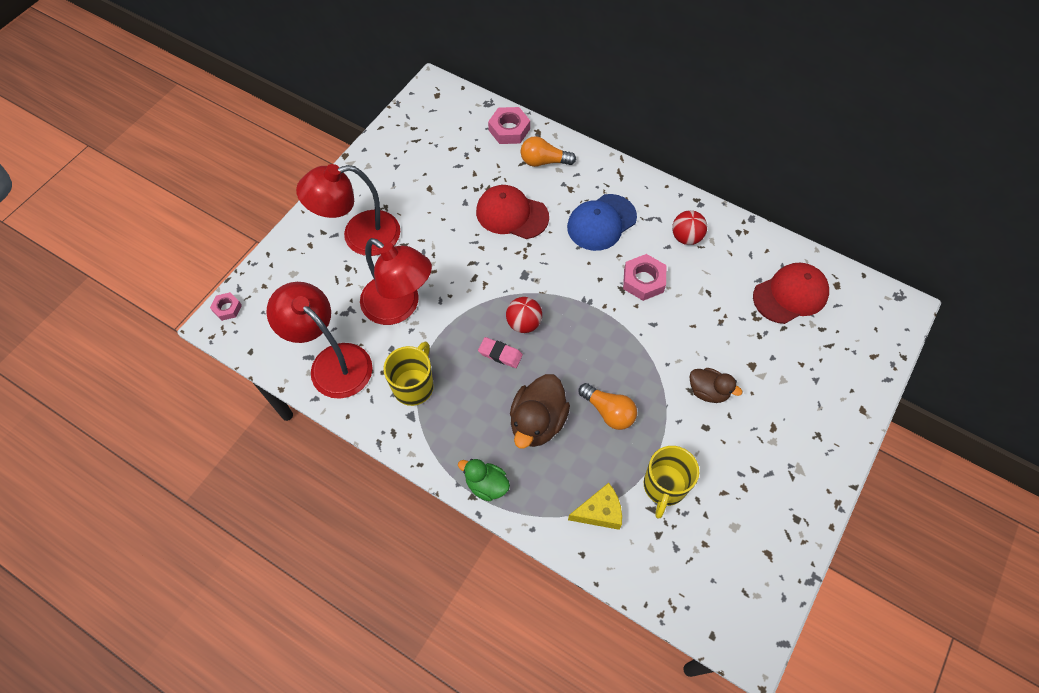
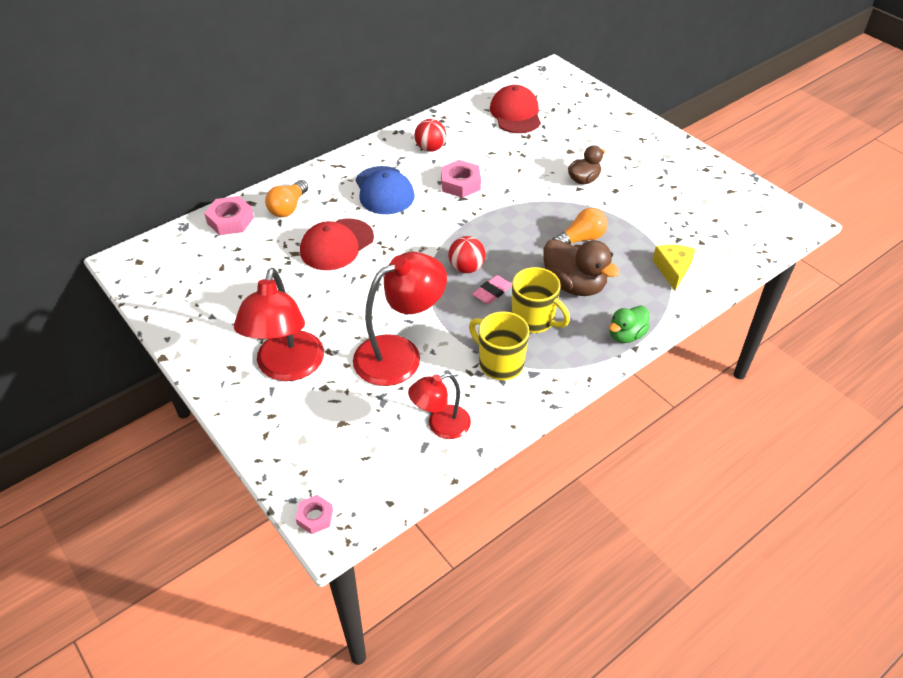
camera: 70 degrees left, 15 degrees down
(332, 362) = (441, 426): red lamp -> red lamp, size x0.59
(664, 487) = (660, 227): yellow mug -> yellow mug (534, 320)

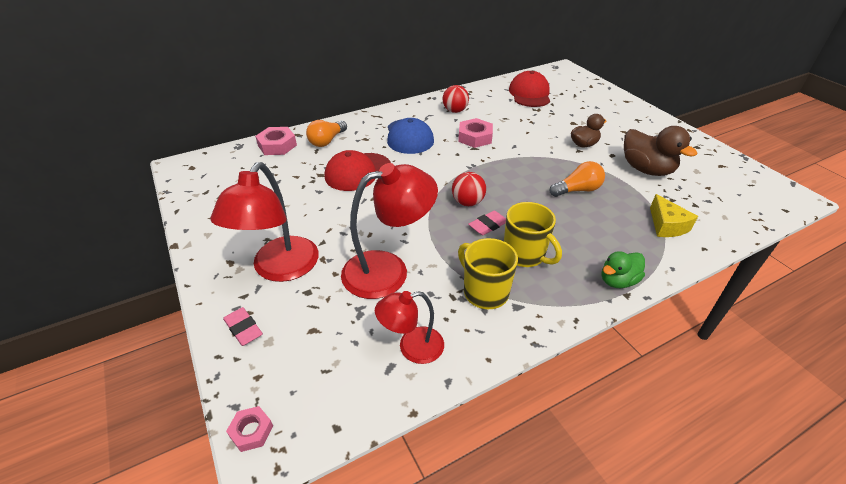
camera: 10 degrees right, 5 degrees down
(273, 431) = (243, 328): none -> pink eraser
(574, 285) = (567, 228): brown duck -> brown duck (646, 169)
(672, 269) = (666, 225): yellow cheese -> yellow cheese turned 150 degrees clockwise

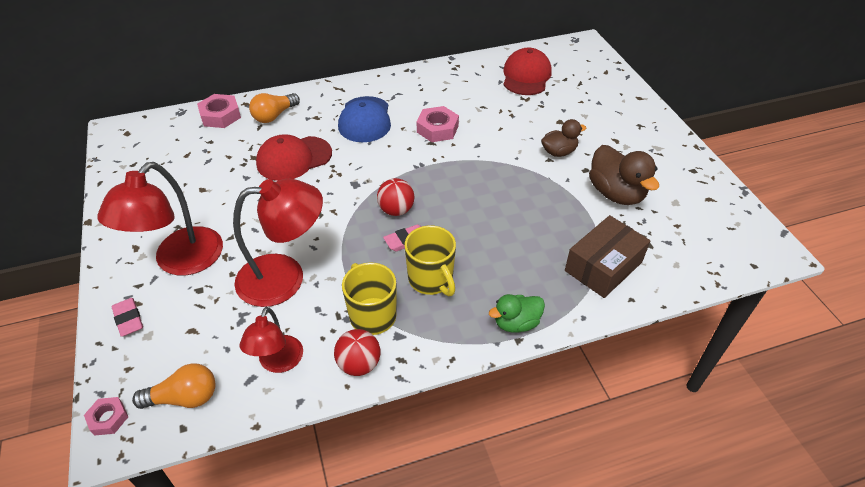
camera: 10 degrees right, 5 degrees up
(412, 347) = (278, 362): red lamp -> red lamp turned 75 degrees counterclockwise
(455, 111) = (429, 91): red ball -> red ball (359, 364)
(577, 190) = (523, 210): orange light bulb -> orange light bulb (184, 398)
(666, 225) = (603, 266): yellow cheese -> brown box

